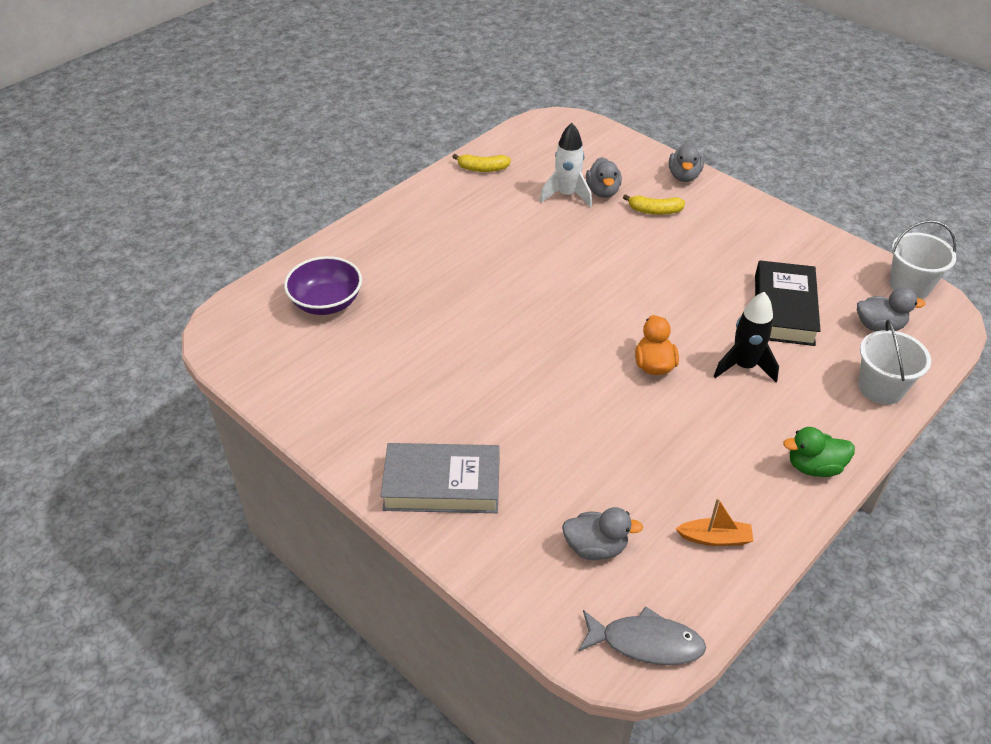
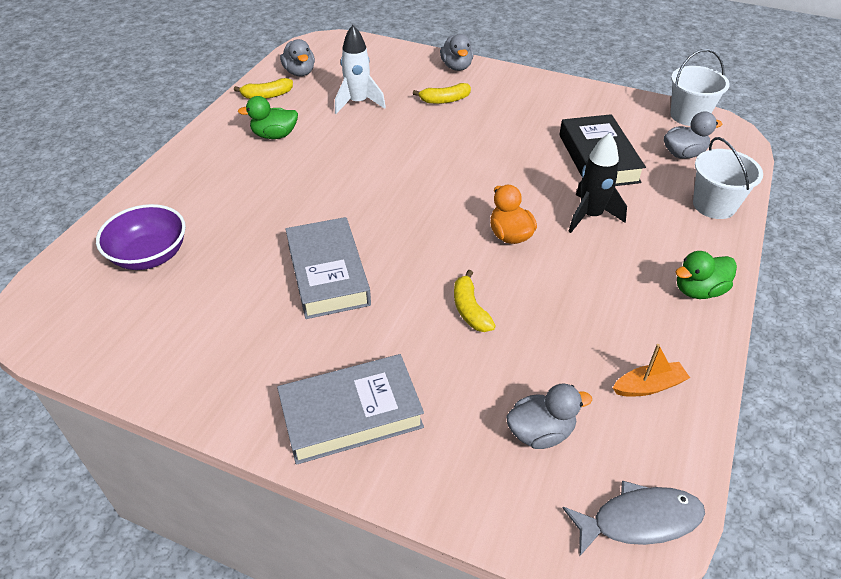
camera: 20 degrees left, 0 degrees up
(470, 358) = (327, 274): none -> grey book
(474, 212) = (274, 135): none -> green duck
(583, 425) = (470, 309): none -> yellow banana
(603, 191) = (390, 93): grey duck -> grey duck (300, 72)

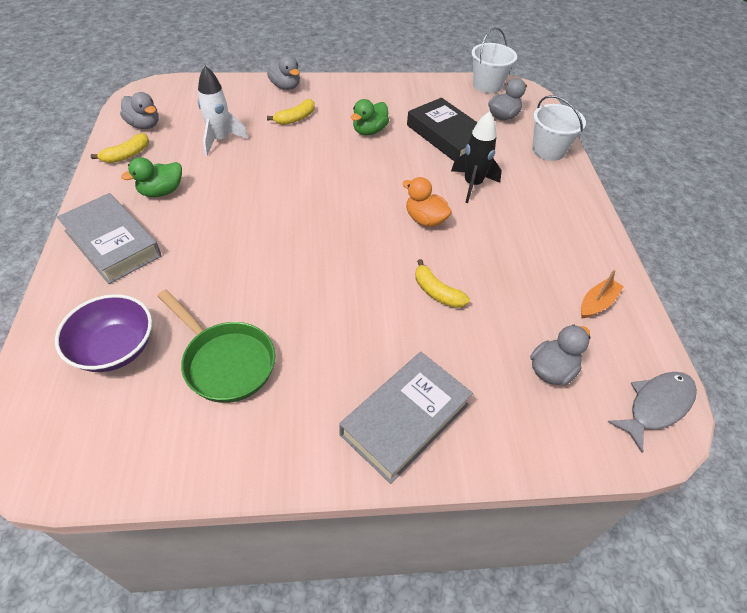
camera: 30 degrees left, 5 degrees up
(228, 299) = (225, 362): none -> green pan
(327, 274) = (300, 304): grey book -> grey book (112, 243)
(698, 290) = (580, 218): green duck -> green duck (369, 131)

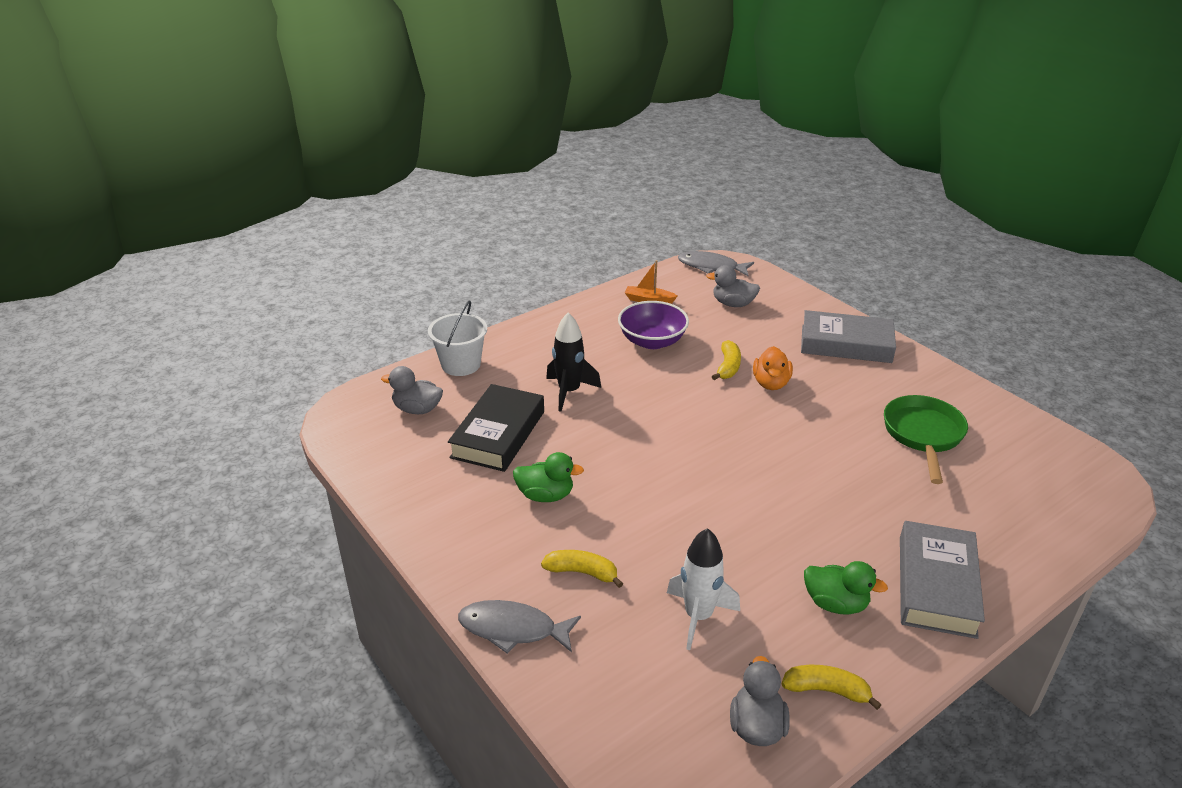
camera: 120 degrees left, 15 degrees down
(115, 348) = (1000, 498): purple bowl -> purple bowl (652, 341)
(285, 86) = (513, 629): grey duck -> grey fish
(425, 219) = (652, 401): orange duck -> orange duck (771, 383)
(487, 85) = (349, 442): white bucket -> none

